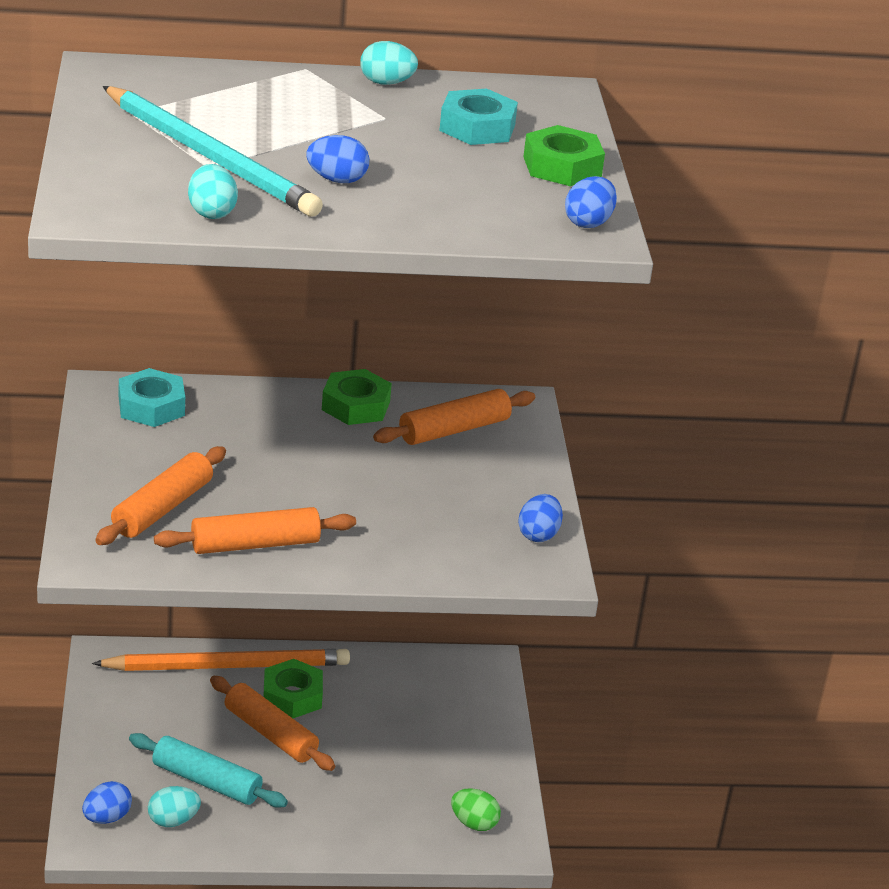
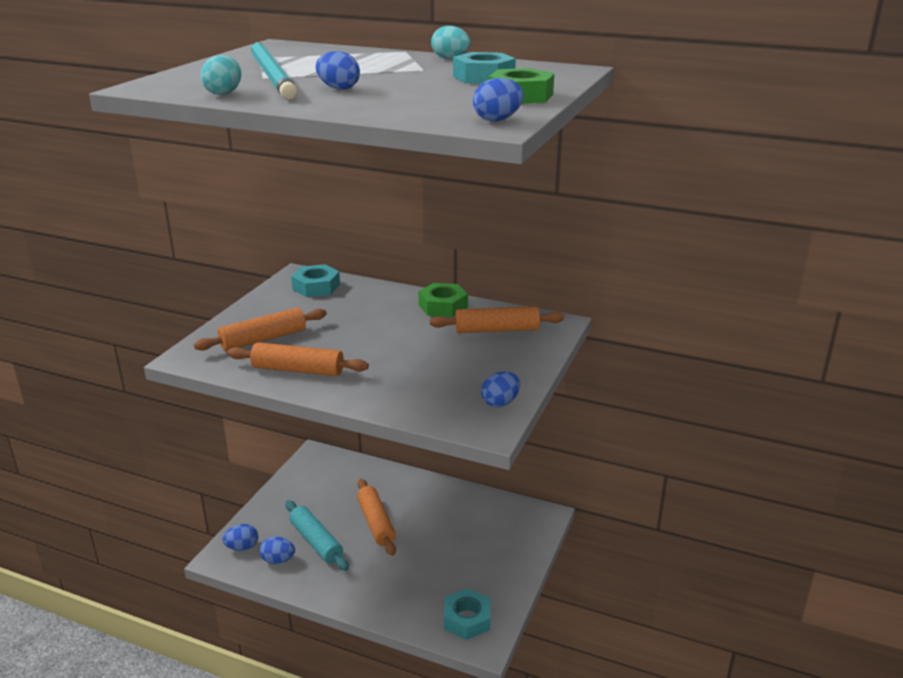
camera: 30 degrees right, 5 degrees down
(173, 820) = (278, 560): turquoise egg -> blue egg
(228, 666) = (380, 476): orange pencil -> none
(292, 696) = (406, 503): green nut -> none
(474, 823) = (467, 619): green egg -> turquoise nut

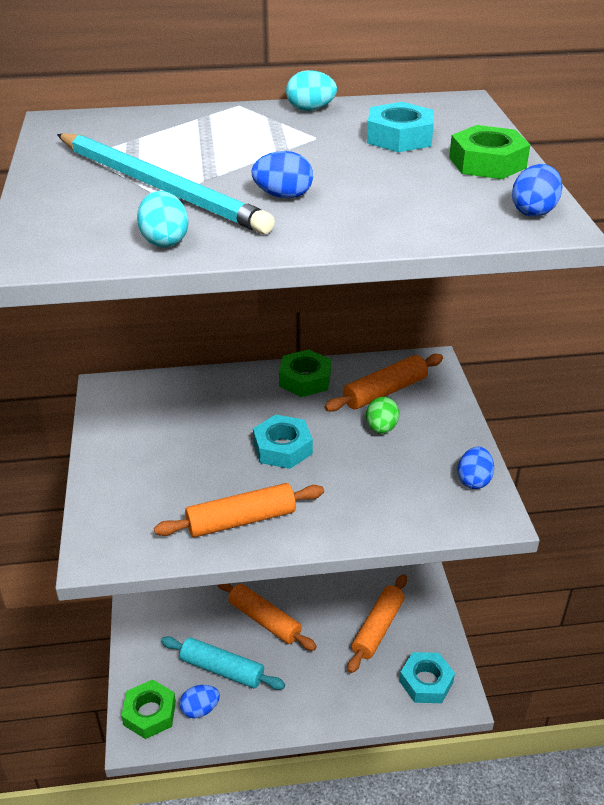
camera: 30 degrees left, 10 degrees up
(242, 547) = (150, 713): blue egg -> green nut
(263, 339) = (160, 493): orange rolling pin -> orange rolling pin (377, 628)
(316, 287) = (145, 399): turquoise nut -> turquoise nut (282, 448)
(465, 350) = (381, 428): none -> green egg

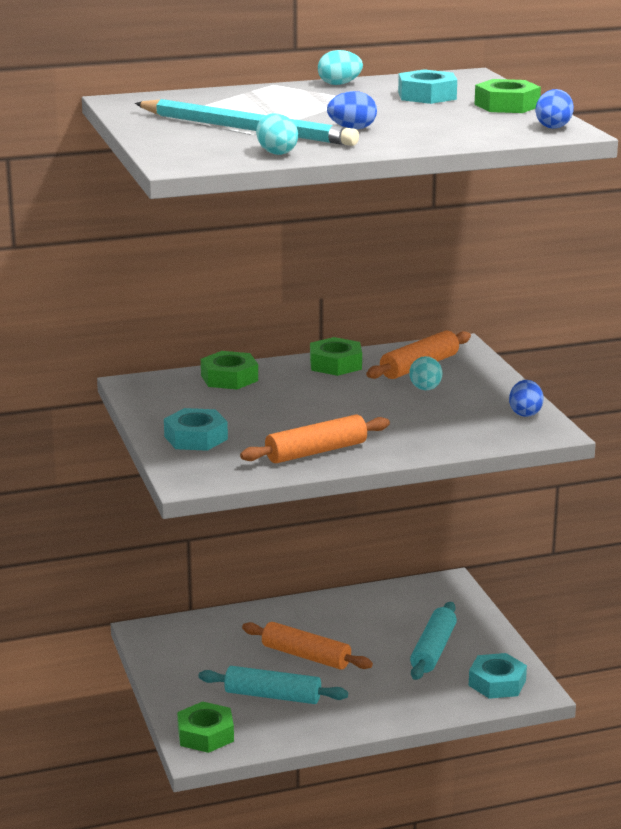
camera: 10 degrees left, 15 degrees down
(198, 390) = (229, 378): none -> green nut
(200, 709) = (260, 726): blue egg -> none
(282, 448) = (334, 408): turquoise nut -> turquoise nut (195, 438)
(377, 628) = (433, 650): orange rolling pin -> turquoise rolling pin
(381, 428) = (425, 389): green egg -> turquoise egg

